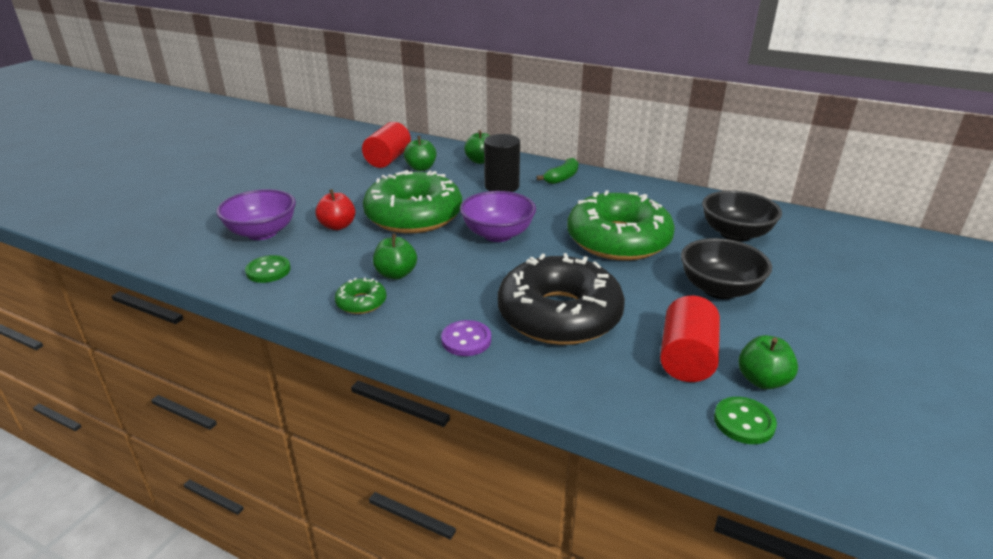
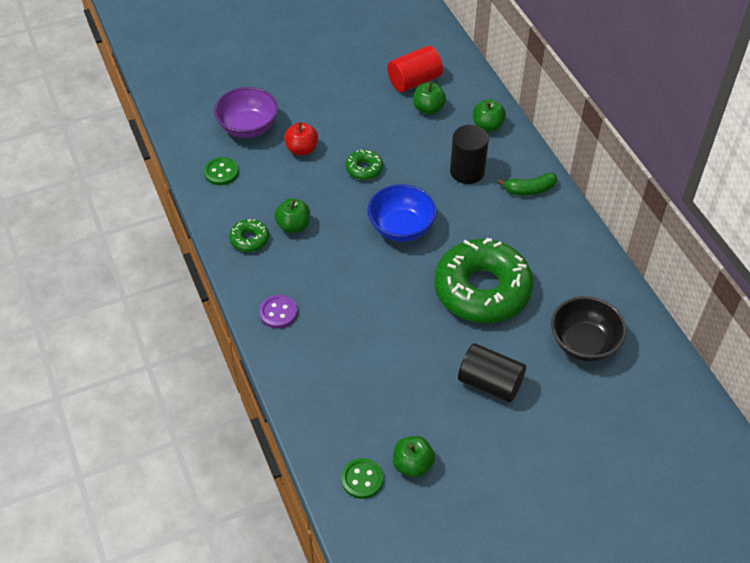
camera: 40 degrees right, 20 degrees up
(414, 215) = (364, 169): green donut -> green donut, size x0.42
(497, 234) = (401, 228): purple bowl -> blue bowl
(559, 315) = (355, 331): black donut -> none
(686, 358) = (389, 417): red cylinder -> none
(719, 289) = (490, 383): black bowl -> black cylinder

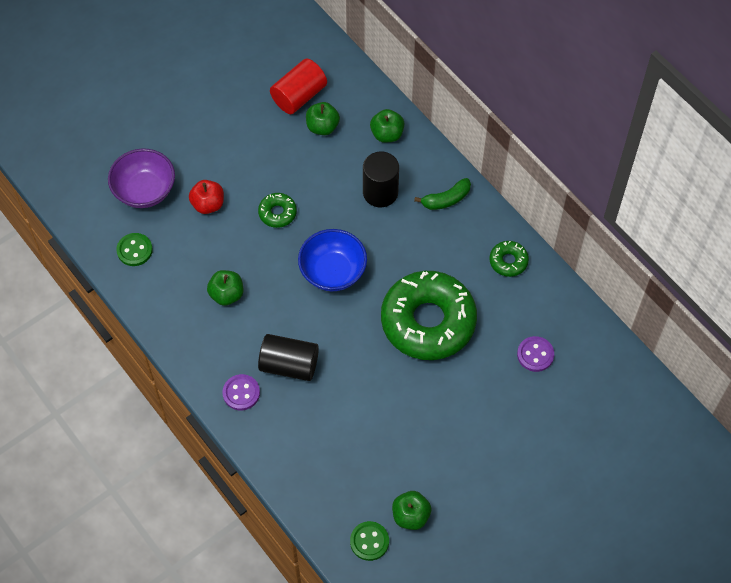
camera: 15 degrees left, 10 degrees up
(249, 239) = (188, 320): green donut -> green donut (508, 261)
(490, 383) = (459, 417): black cylinder -> black cylinder (289, 365)
(584, 343) = (535, 355): black bowl -> purple button

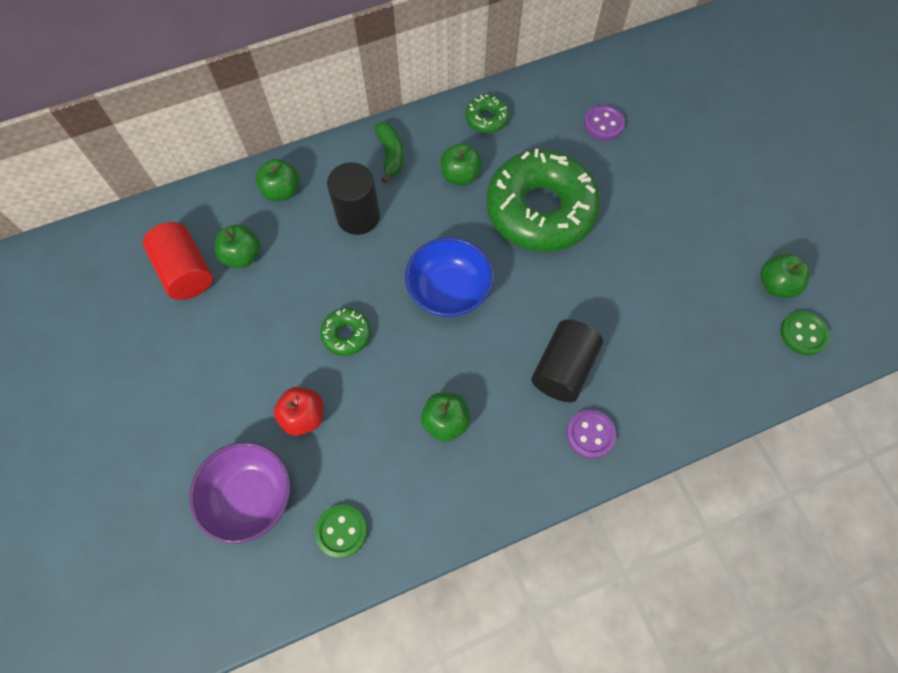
camera: 75 degrees left, 5 degrees up
(443, 255) = (460, 175): none -> green apple

